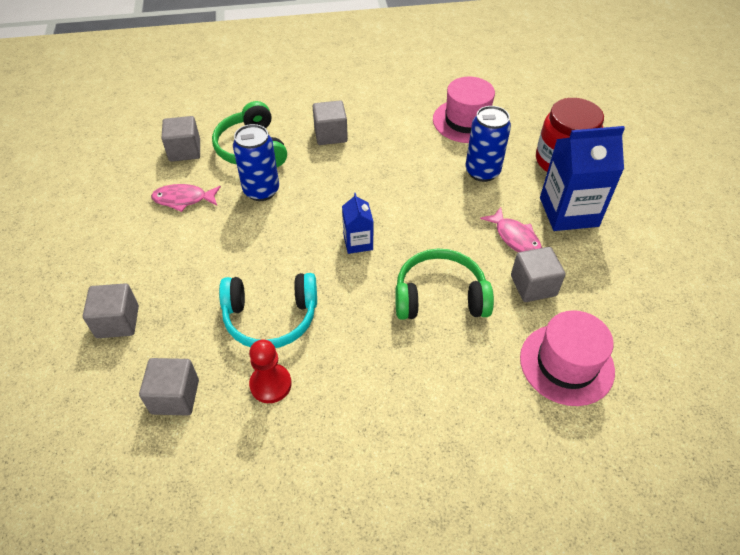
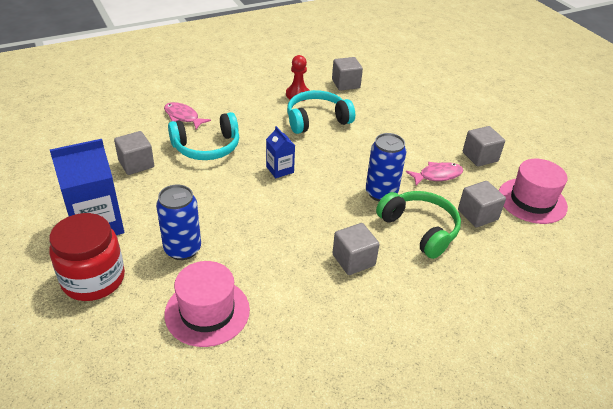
camera: 160 degrees right, 10 degrees down
(117, 322) = (407, 105): grey cube -> grey cube (480, 157)
(440, 296) = (207, 147): green headphones -> turquoise headphones
(515, 238) = (149, 194): pink fish -> pink fish (183, 117)
(566, 364) = (117, 127): pink hat -> pink hat (532, 200)

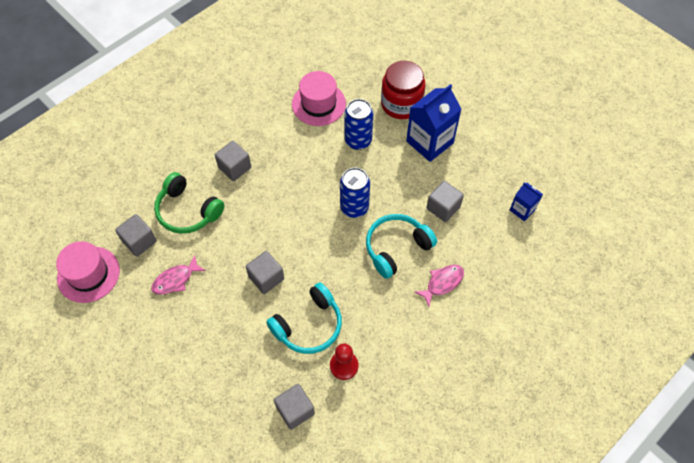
camera: 165 degrees right, 20 degrees up
(183, 117) = (442, 283): pink fish -> pink fish turned 60 degrees counterclockwise
(280, 169) = (320, 241): blue carton -> blue carton (522, 210)
(381, 193) = (224, 241): blue can -> blue can (354, 207)
(480, 157) = (133, 322): grey cube -> grey cube (266, 278)

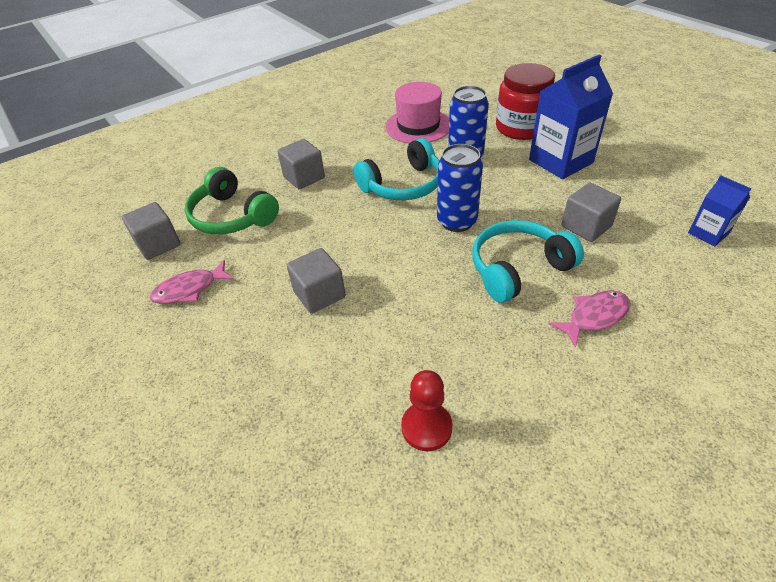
camera: 10 degrees right, 15 degrees down
(88, 274) = (76, 276): pink hat -> none
(295, 410) = (329, 497): grey cube -> none
(308, 325) = (373, 361): turquoise headphones -> turquoise headphones (403, 185)

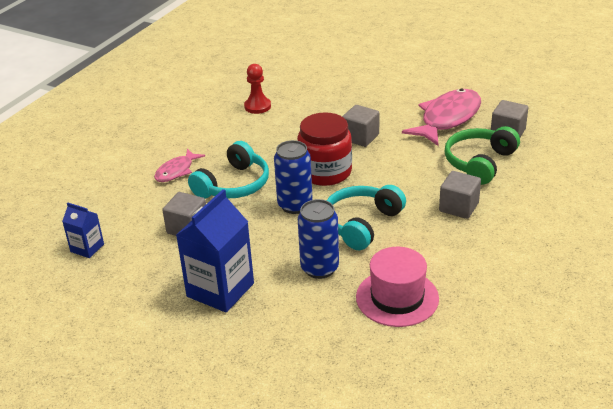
camera: 155 degrees right, 10 degrees down
(189, 289) = (447, 118): pink fish -> pink fish, size x1.84
(232, 216) = (479, 162): green headphones -> green headphones turned 75 degrees counterclockwise
(521, 128) = (275, 327): red jar -> red jar (325, 172)

